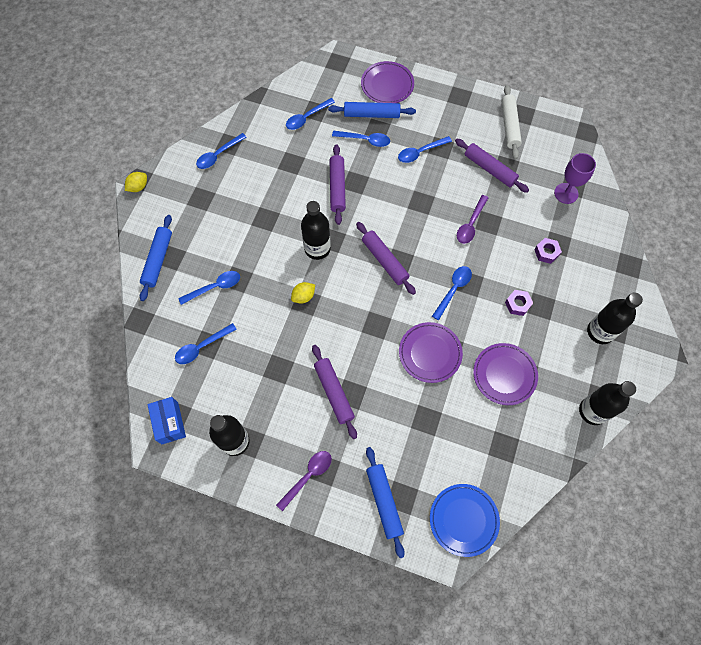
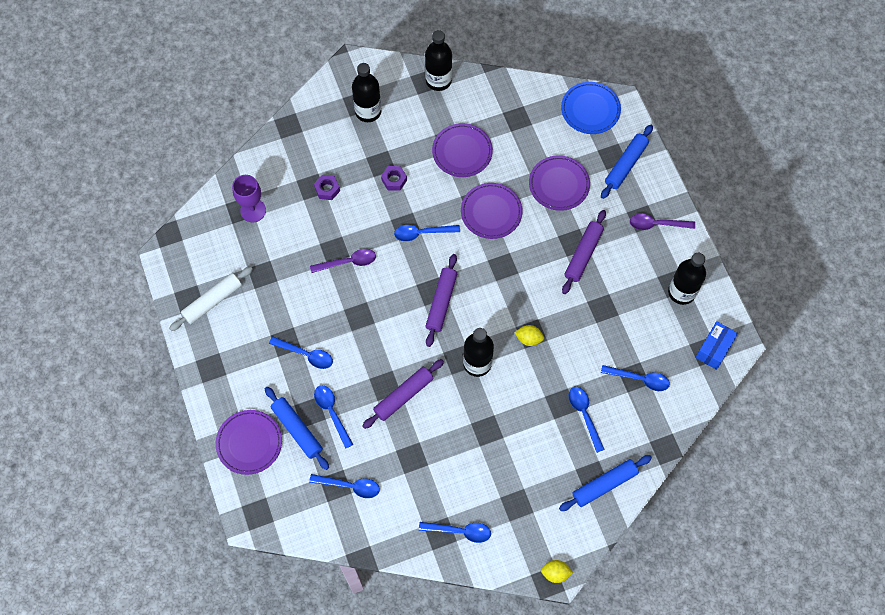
camera: 130 degrees left, 0 degrees up
(215, 287) = (584, 415): blue spoon -> blue spoon turned 45 degrees clockwise
(411, 427) = (559, 184): none -> purple plate
(490, 169) = (276, 285): purple rolling pin -> none

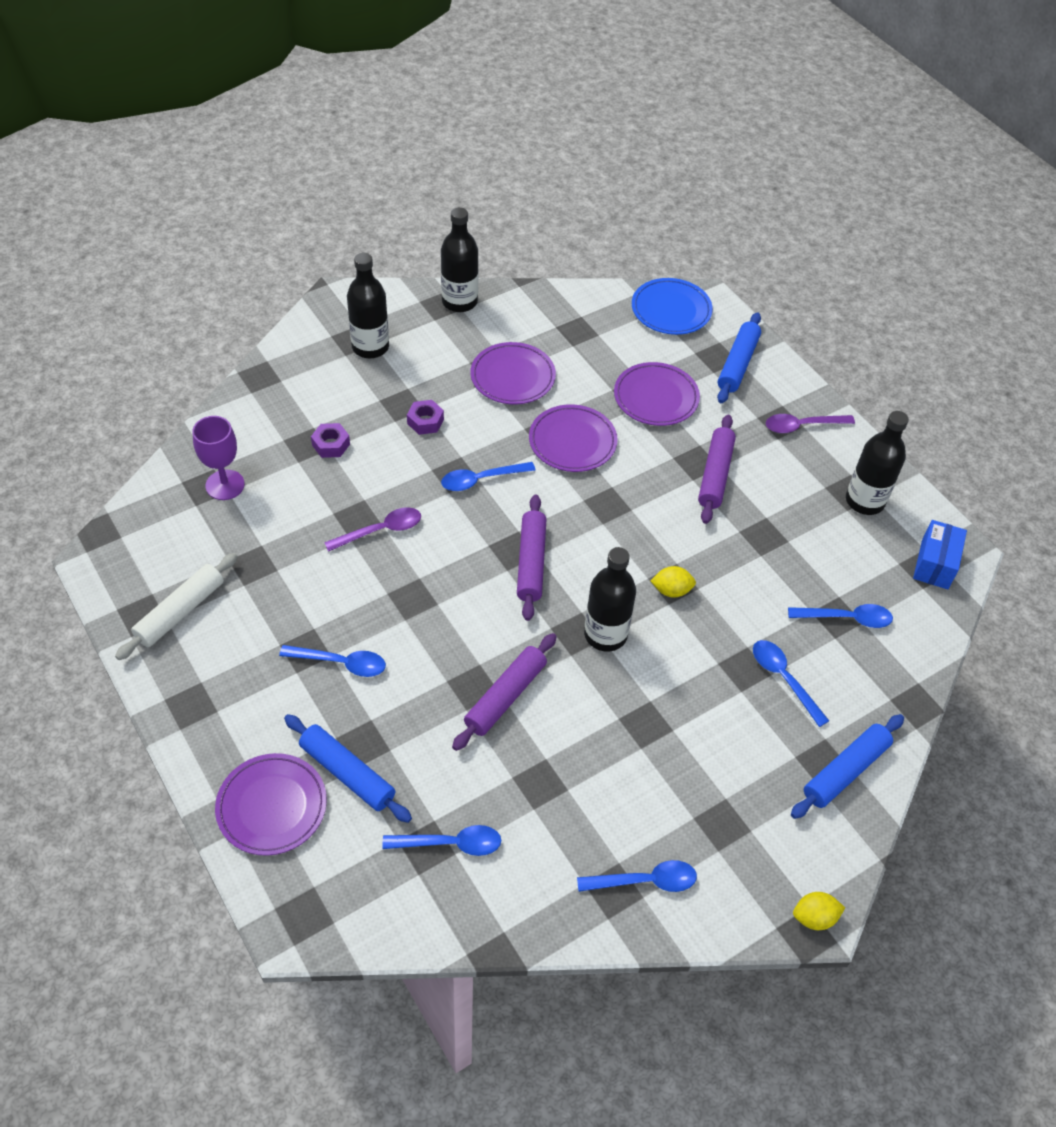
camera: 15 degrees left, 15 degrees down
(332, 412) = (398, 738): blue spoon -> none

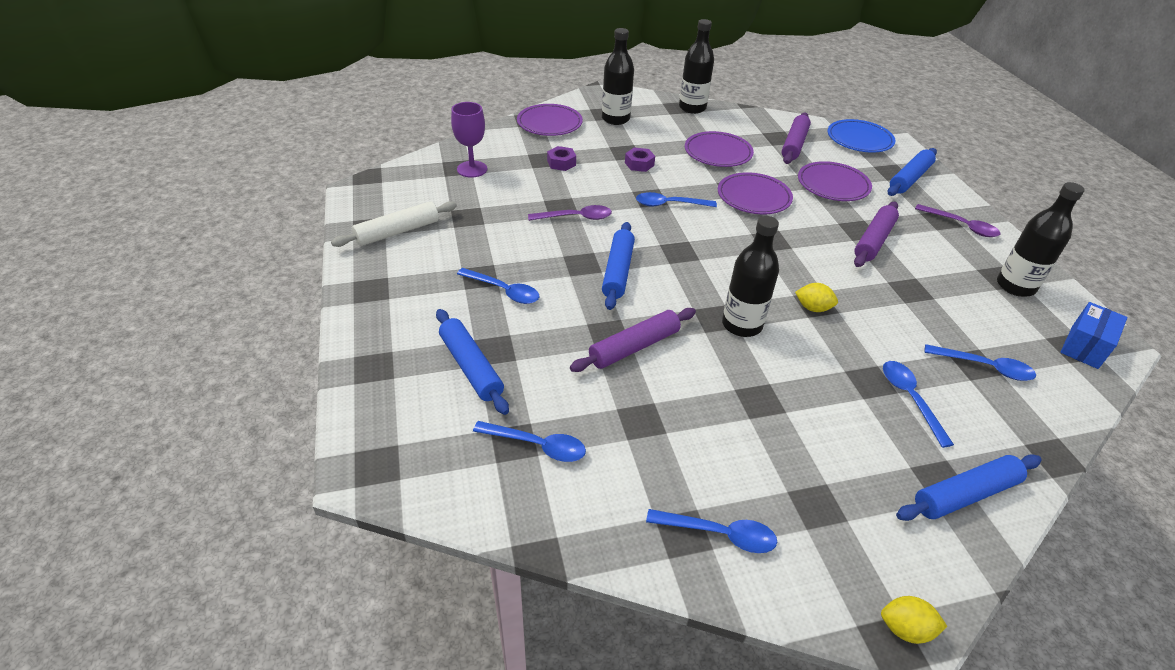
camera: 20 degrees right, 10 degrees down
(272, 806) = (395, 374): purple plate -> purple plate (549, 123)
(455, 599) = (617, 271): none -> blue rolling pin
(531, 562) = (691, 262): purple rolling pin -> purple rolling pin (794, 144)
(802, 426) = (961, 226): purple spoon -> purple spoon turned 150 degrees counterclockwise

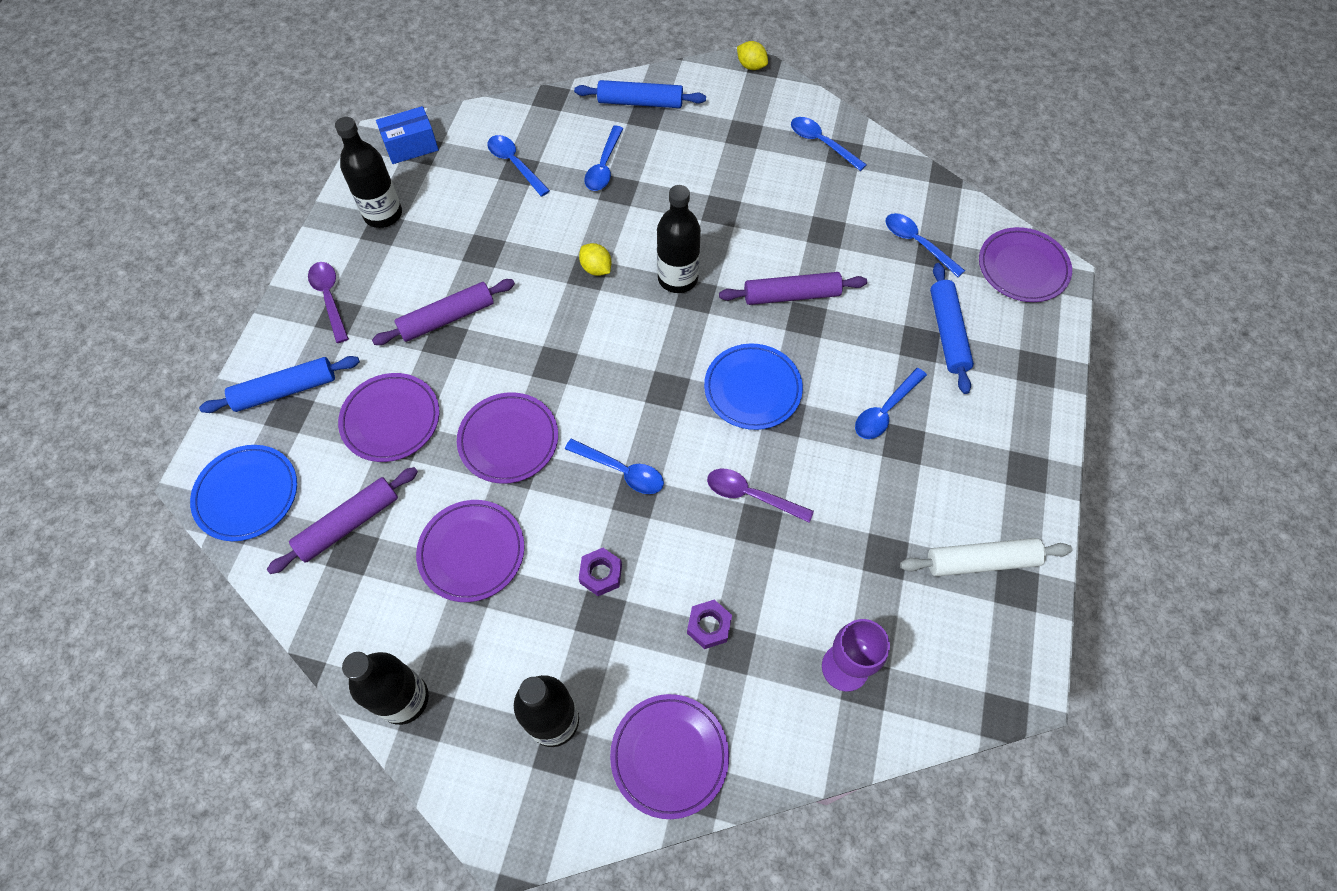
camera: 150 degrees left, 20 degrees up
(406, 464) = (1022, 268): none -> purple plate
(504, 291) = (885, 411): blue spoon -> blue spoon turned 105 degrees counterclockwise
(617, 271) = (752, 389): blue rolling pin -> blue plate

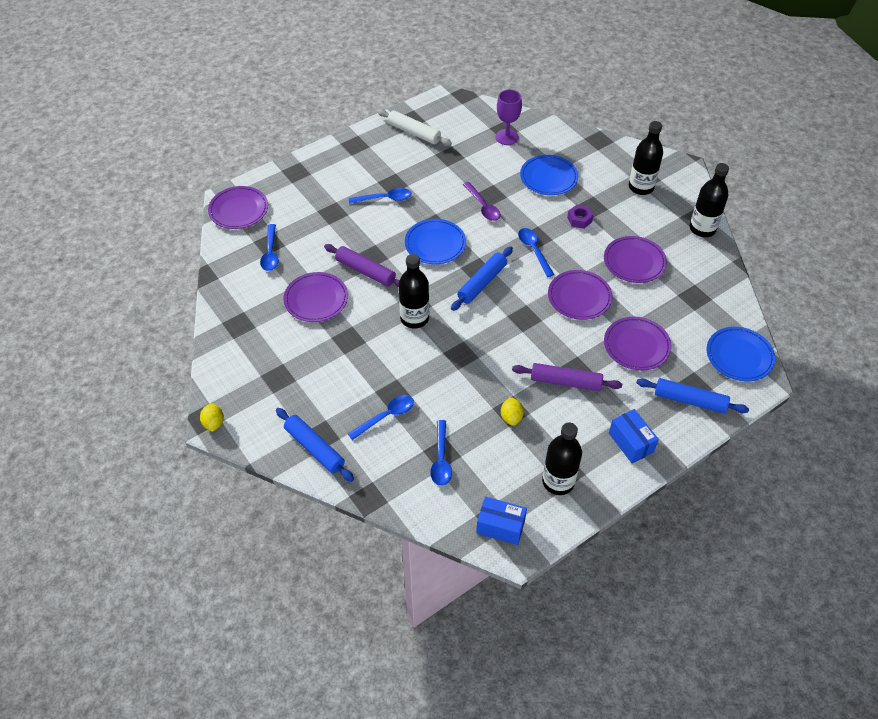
camera: 140 degrees left, 10 degrees down
(329, 298) = (631, 442): purple spoon -> blue box
(349, 524) = (690, 309): purple rolling pin -> none
(596, 268) = (454, 354): yellow lemon -> yellow lemon (511, 417)
(669, 756) = (602, 153): purple plate -> purple plate (316, 299)
(709, 626) = (548, 177): purple nut -> blue plate
(821, 143) = (243, 339): blue spoon -> none
(948, 333) = (314, 208): blue rolling pin -> blue rolling pin (482, 283)

